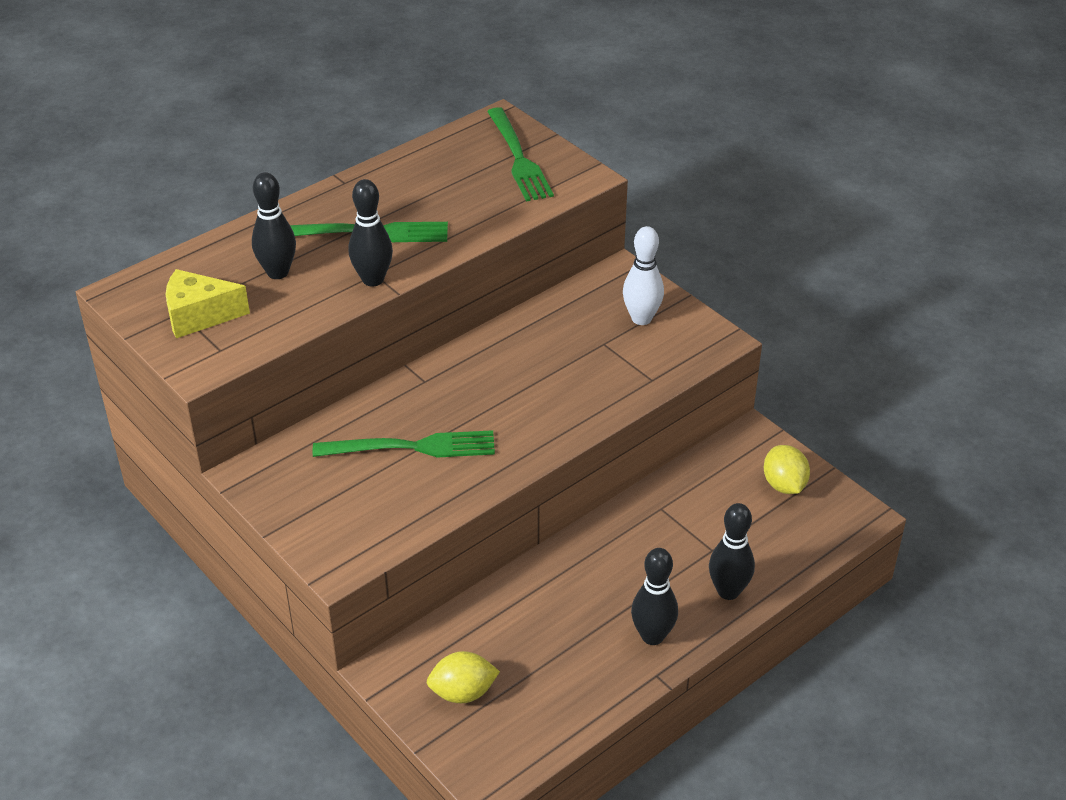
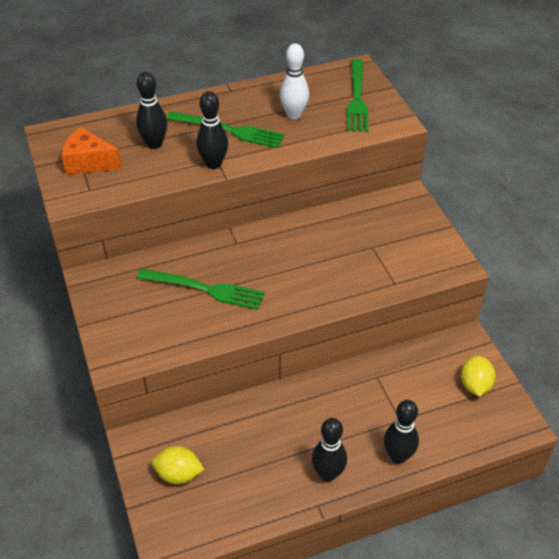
camera: 20 degrees right, 5 degrees up
(199, 316) = (89, 162): yellow cheese -> orange cheese
(641, 318) = (408, 235): white bowling pin -> white bowling pin (294, 115)

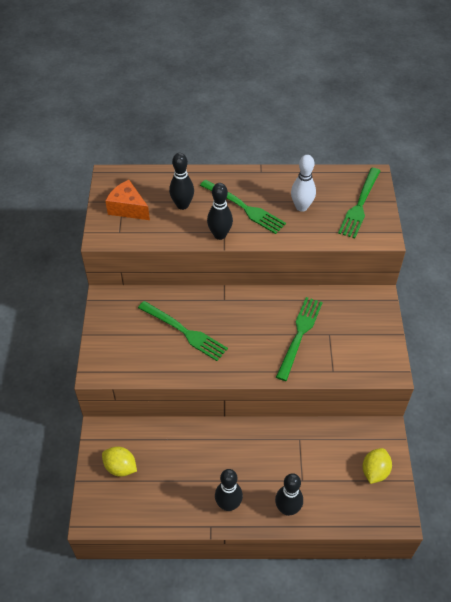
camera: 20 degrees right, 5 degrees up
(340, 256) = (299, 334): none -> green fork

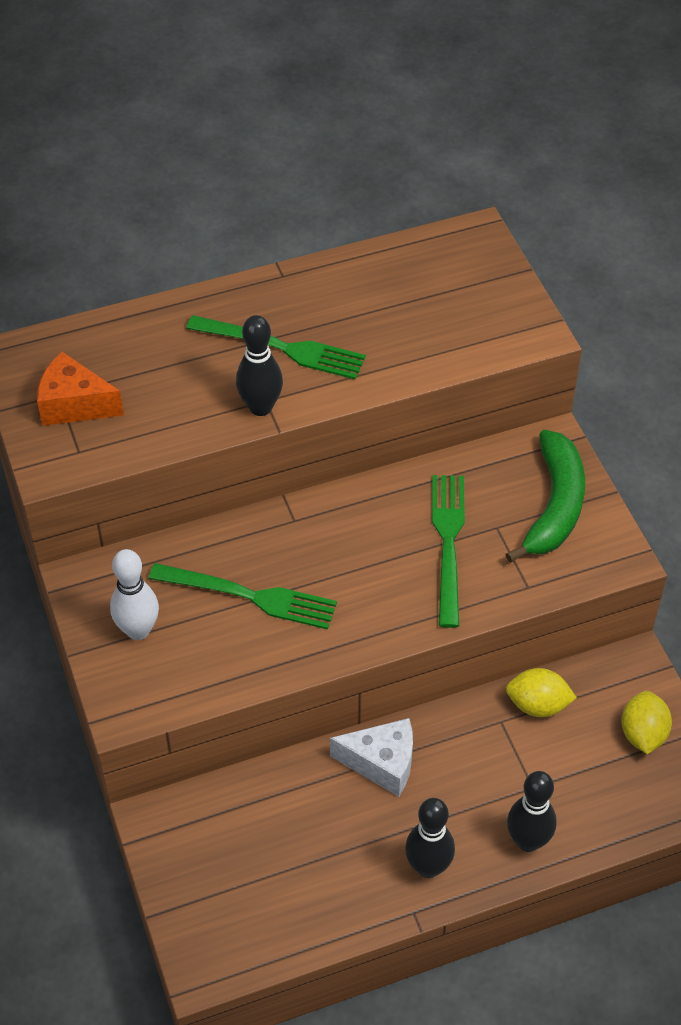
camera: 20 degrees left, 0 degrees up
(120, 467) = (217, 868): yellow lemon -> yellow lemon (537, 705)
(182, 205) = (170, 372): black bowling pin -> none
(227, 441) = (382, 763): none -> white cheese
(301, 207) = (379, 320): white bowling pin -> white bowling pin (138, 630)
(360, 205) = (476, 291): green fork -> none
(366, 332) = (554, 505): none -> green banana

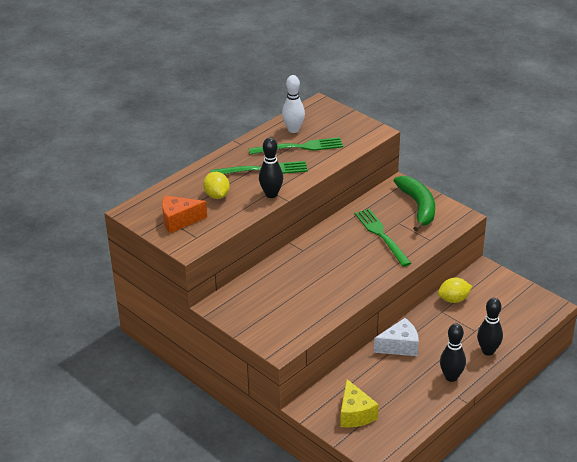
camera: 25 degrees left, 15 degrees down
(138, 630) = (261, 316): white bowling pin -> white bowling pin (293, 130)
(220, 868) = (355, 414): none -> yellow cheese
(250, 596) = (305, 285): green fork -> green fork (300, 147)
(643, 734) = (507, 294): yellow lemon -> yellow lemon (217, 196)

